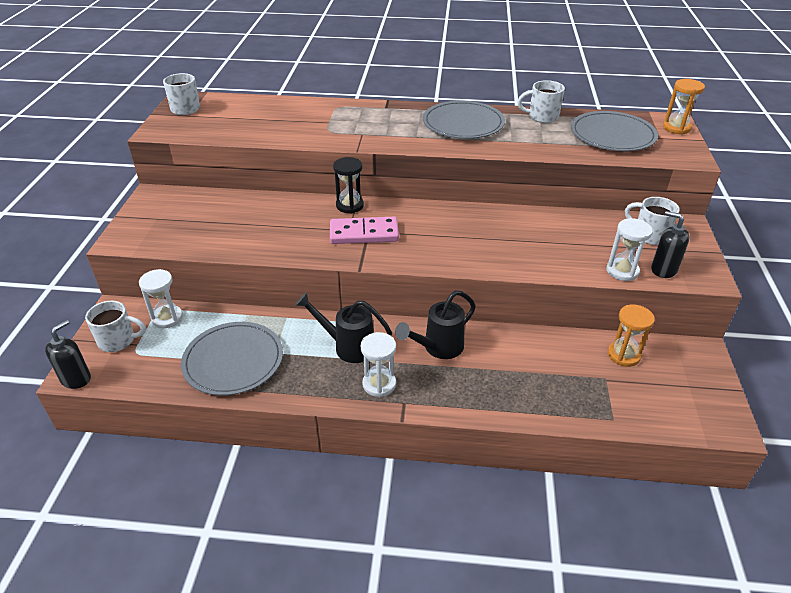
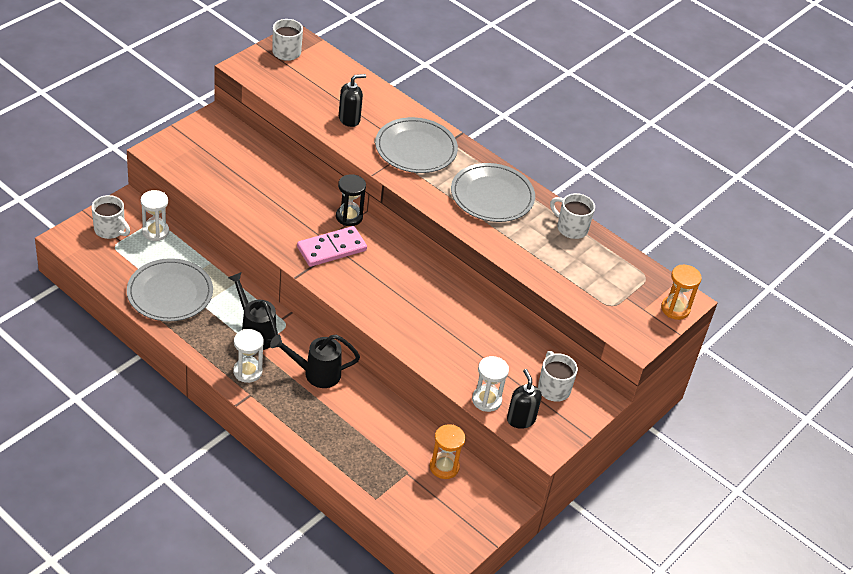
camera: 30 degrees right, 5 degrees up
(76, 379) = (64, 243): black soap dispenser -> black soap dispenser (349, 119)
(364, 233) = (331, 249): pink domino -> pink domino turned 60 degrees counterclockwise
(612, 135) = (604, 282): grey plate -> grey plate (416, 148)

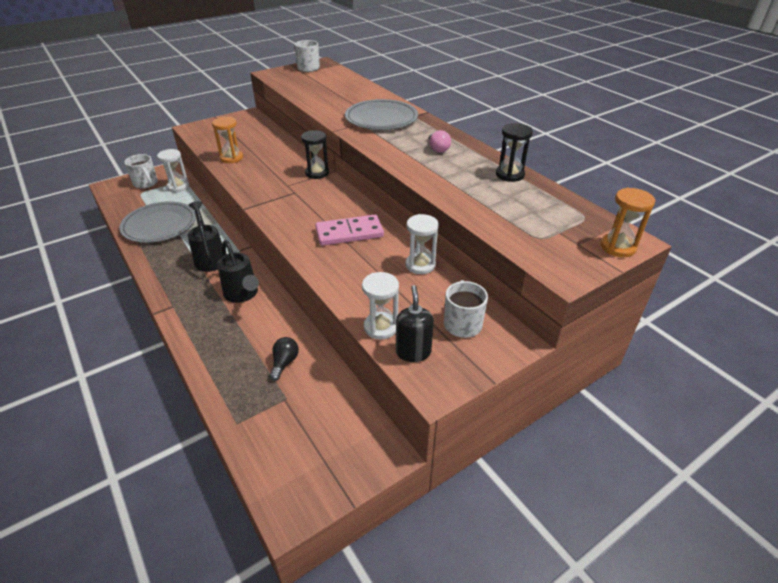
camera: 20 degrees right, 5 degrees down
(247, 371) = (182, 287): white hourglass -> white hourglass (420, 265)
(315, 373) = (243, 295): black watering can -> black watering can turned 135 degrees counterclockwise
(331, 249) = (289, 192): pink domino -> pink domino (349, 233)
(349, 119) = (334, 100): black soap dispenser -> none
(391, 440) = (284, 363): none -> black light bulb
(444, 467) = (328, 398): orange hourglass -> orange hourglass (231, 158)
(492, 196) = (438, 149): grey plate -> pink light bulb
(571, 228) = (509, 175): white mug -> black hourglass

